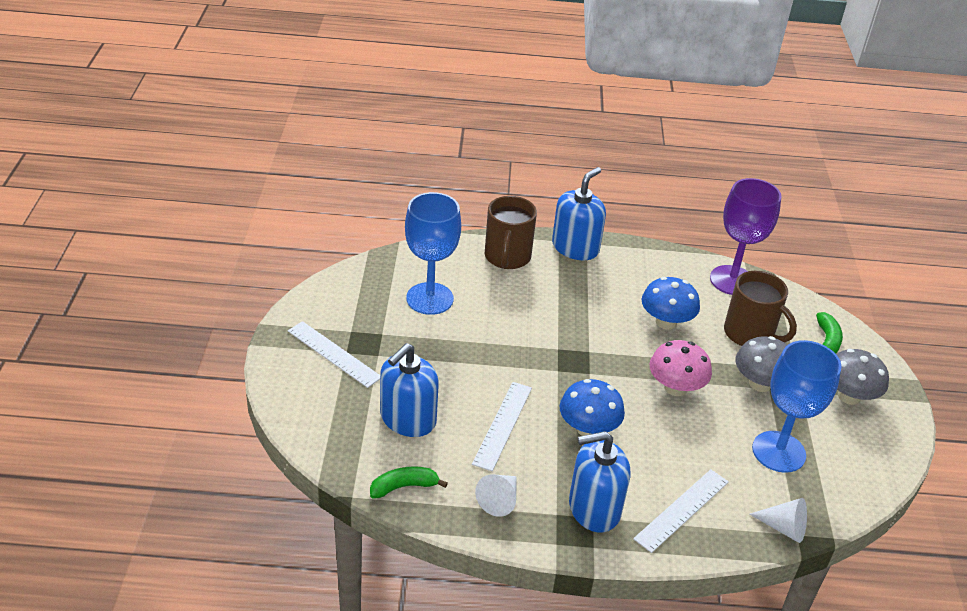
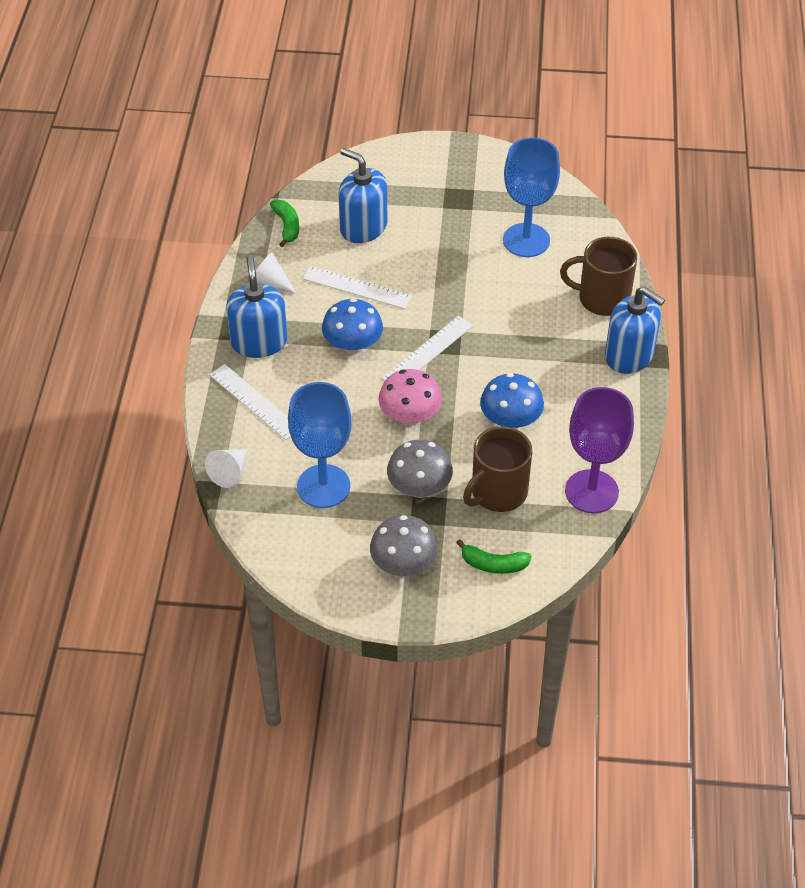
camera: 95 degrees right, 10 degrees up
(334, 354) = (442, 180): white ruler -> white ruler (427, 352)

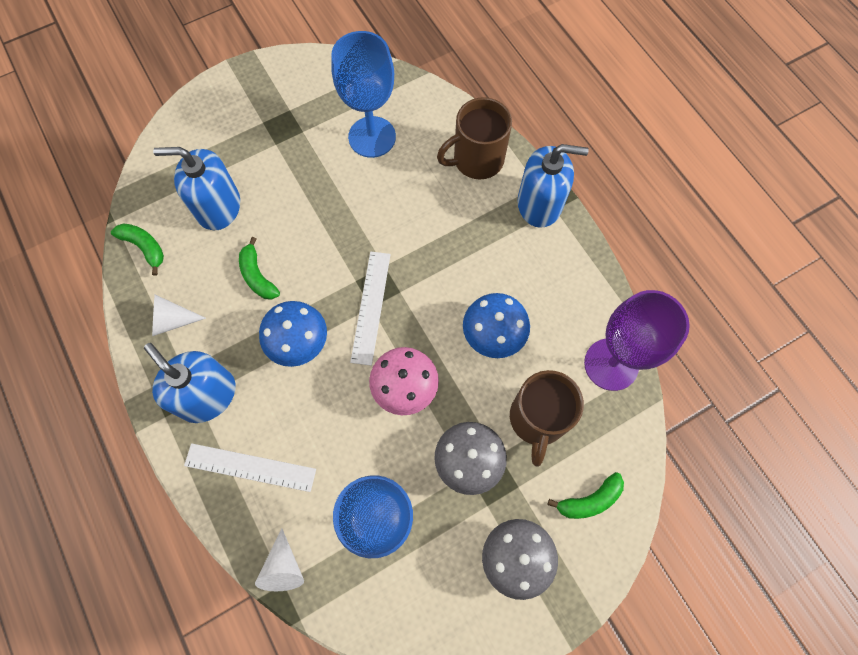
camera: 35 degrees left, 20 degrees up
(357, 287) = (258, 276): white ruler -> green banana

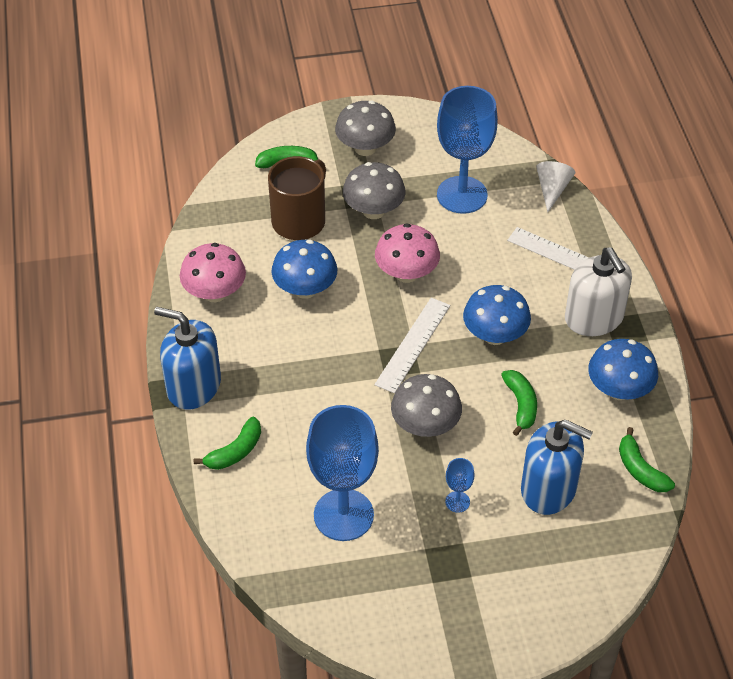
camera: 160 degrees left, 20 degrees down
(172, 320) = (619, 390): white cone -> blue mushroom
(207, 395) = (594, 318): blue soap dispenser -> white soap dispenser
(288, 174) = (457, 502): none -> blue goblet
(334, 230) = (425, 425): none -> grey mushroom
(476, 160) = (235, 451): brown mug -> green banana
(573, 302) = (215, 293): none -> pink mushroom
(611, 364) = (211, 239): purple goblet -> none

